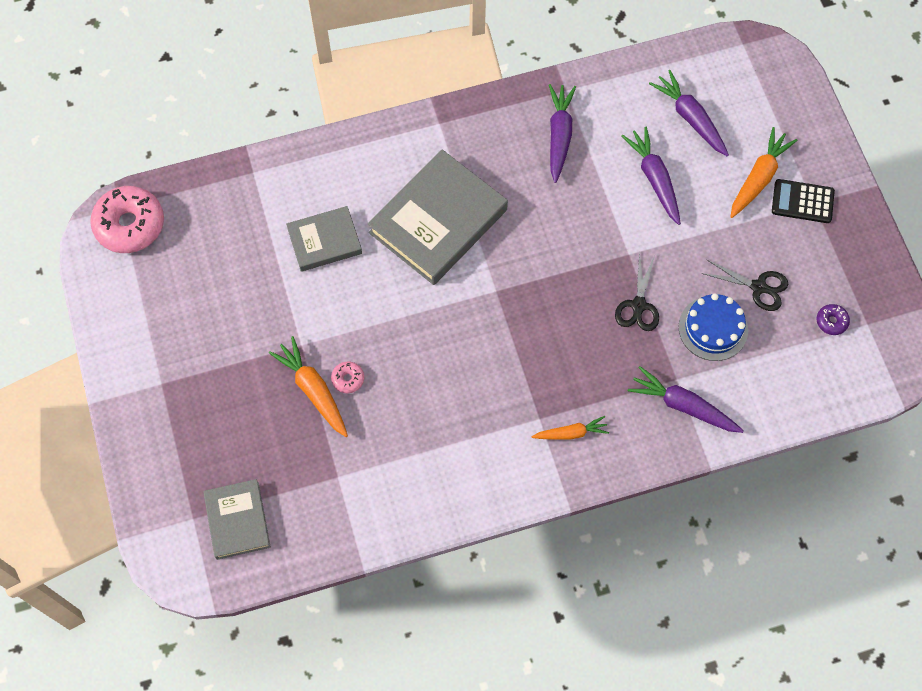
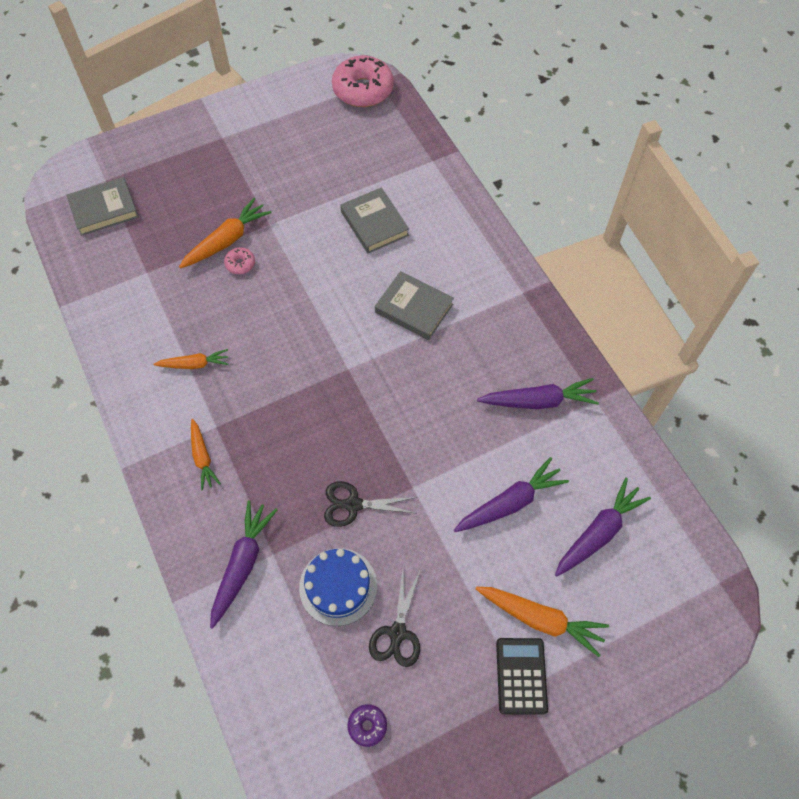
camera: 80 degrees right, 5 degrees down
(438, 221) = (414, 308): grey book -> grey book, size x0.57
(464, 434) = (194, 364): none -> orange carrot

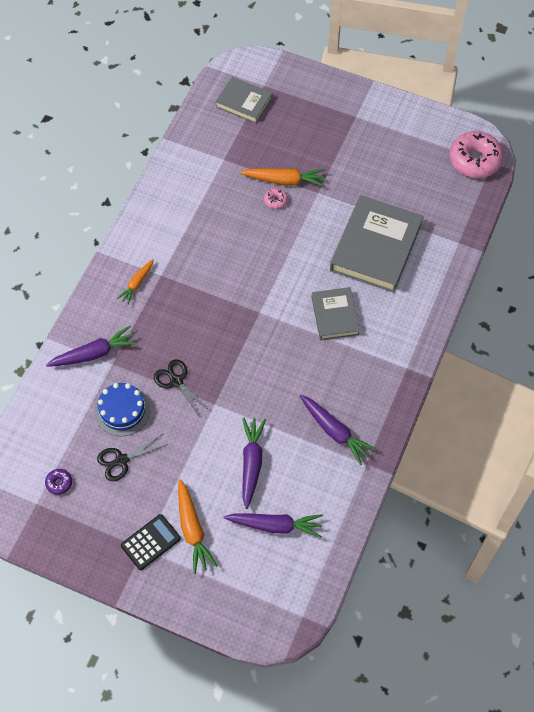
camera: 50 degrees right, 0 degrees up
(194, 364) = (189, 232): orange carrot -> none
(374, 223) = (375, 247): grey book -> grey book, size x1.76
(510, 502) = (251, 463): purple carrot -> purple carrot turned 105 degrees counterclockwise

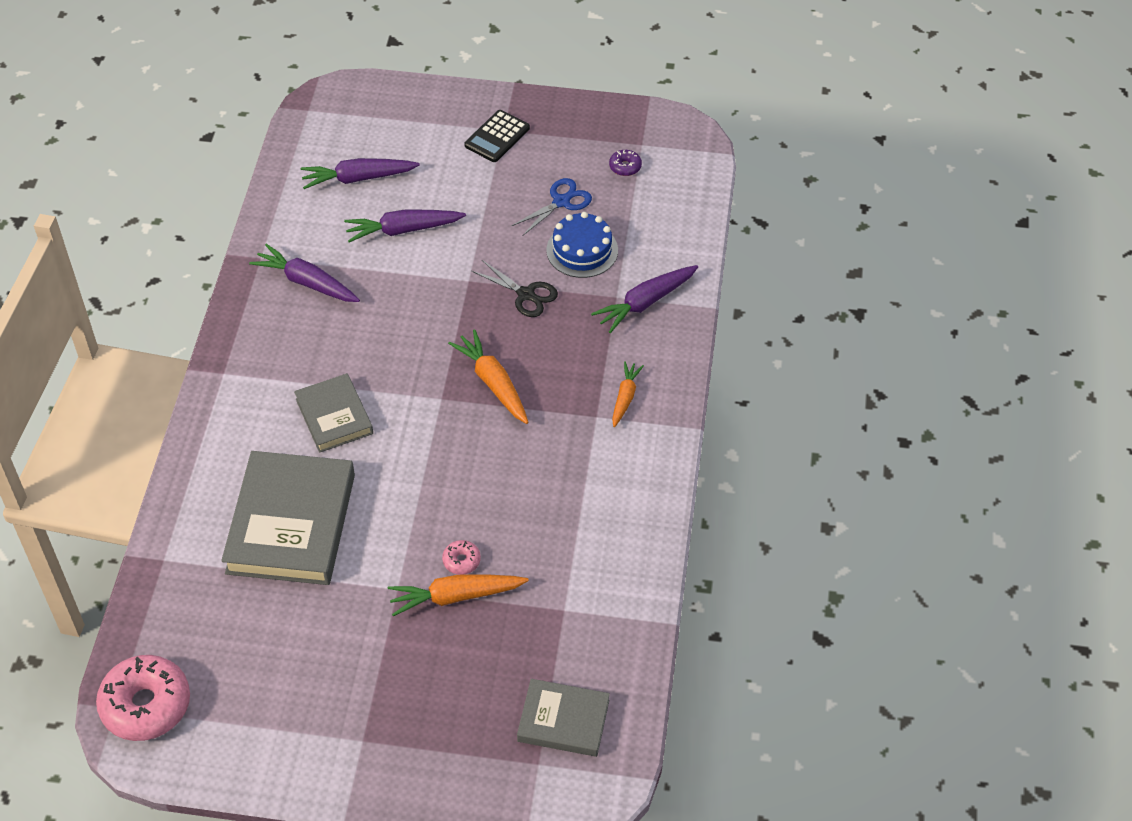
camera: 165 degrees right, 10 degrees down
(122, 460) = (561, 202): black scissors -> blue scissors
(193, 530) = (453, 156): orange carrot -> orange carrot (493, 383)
(251, 463) = (403, 230): purple carrot -> purple carrot turned 90 degrees clockwise

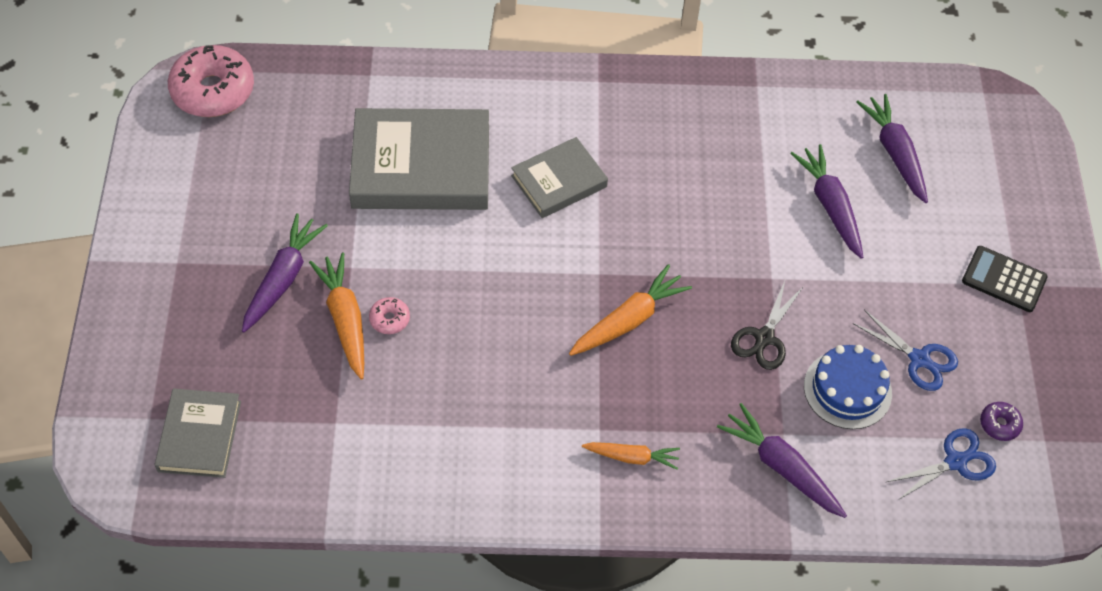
camera: 80 degrees right, 5 degrees up
(306, 282) = (732, 130): purple carrot -> purple carrot (283, 278)
(653, 198) = (955, 462): none -> blue scissors

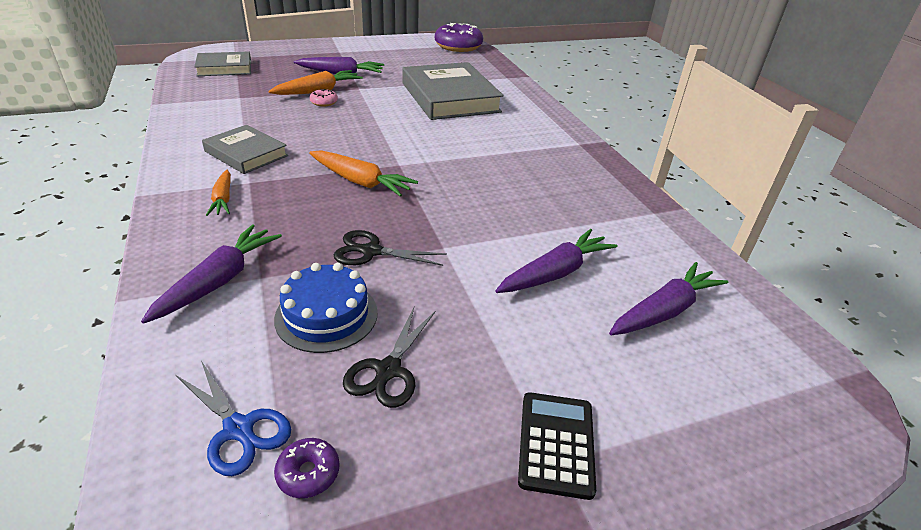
camera: 70 degrees right, 20 degrees down
(213, 91) = (458, 46): pink donut -> purple donut
(559, 181) = (474, 140): grey book -> grey book (246, 154)
(919, 359) = (388, 370): blue scissors -> black scissors

